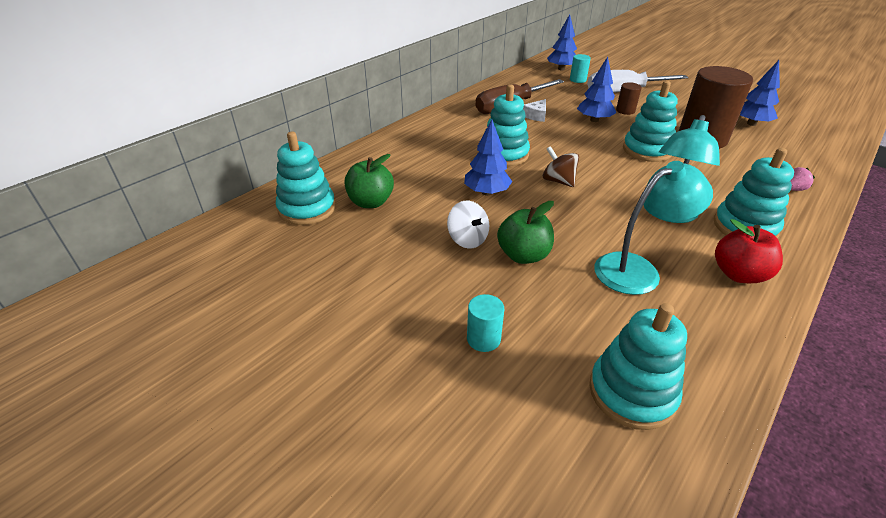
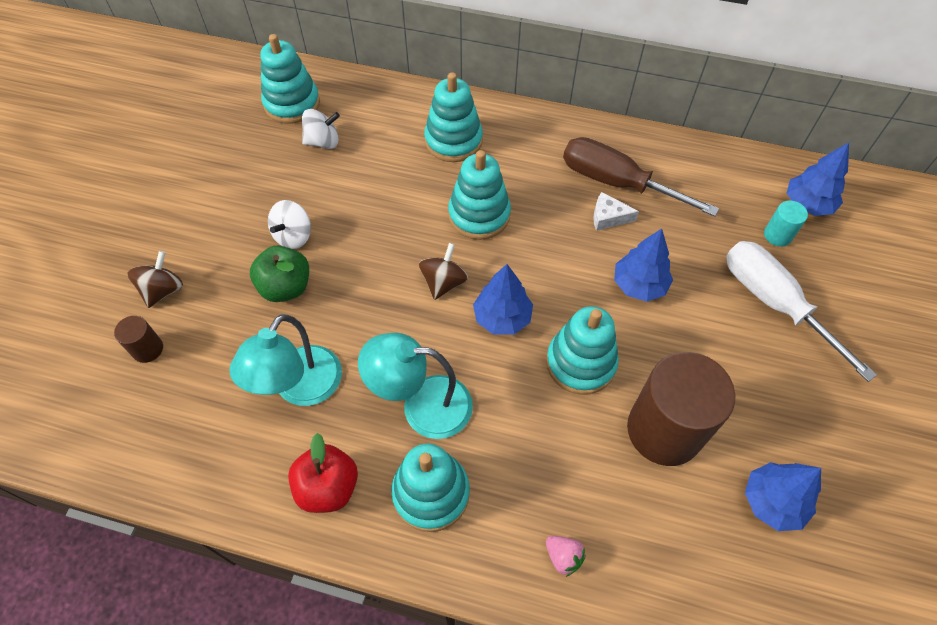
camera: 65 degrees right, 20 degrees up
(370, 202) = (323, 142): green apple -> white spinning top
(483, 339) = (163, 290): turquoise cylinder -> brown spinning top
(487, 192) = (385, 224): blue tree -> blue tree (502, 318)
(625, 110) = (699, 317): brown cylinder -> brown cylinder (147, 349)
(632, 392) = (131, 407): turquoise stacking toy -> turquoise stacking toy (453, 140)
(637, 269) = (300, 388): turquoise lamp -> turquoise lamp turned 75 degrees clockwise

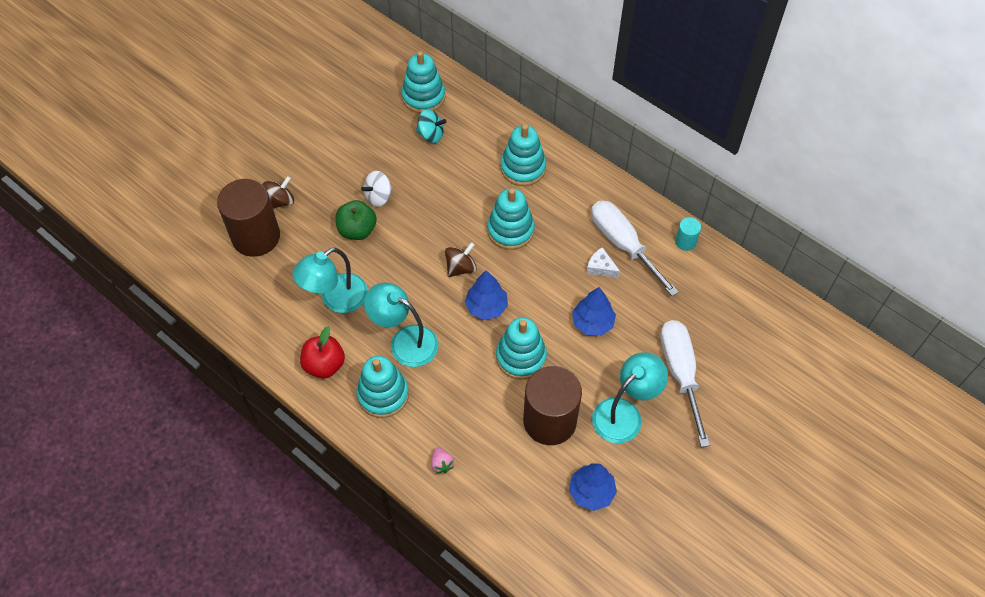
camera: 25 degrees right, 0 degrees up
(147, 349) = (256, 236): brown cylinder -> brown cylinder, size x2.29
(323, 142) = (431, 135): white spinning top -> turquoise spinning top
(617, 183) = (623, 245): brown screwdriver -> white screwdriver
(745, 380) = (624, 413): none -> turquoise lamp
(777, 235) = (717, 328): turquoise cylinder -> turquoise cylinder (685, 242)
(807, 204) = (756, 316): blue tree -> none

